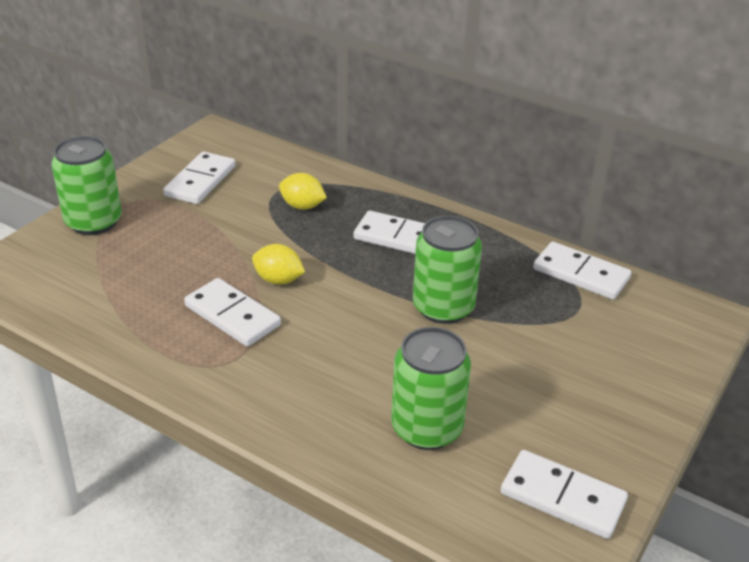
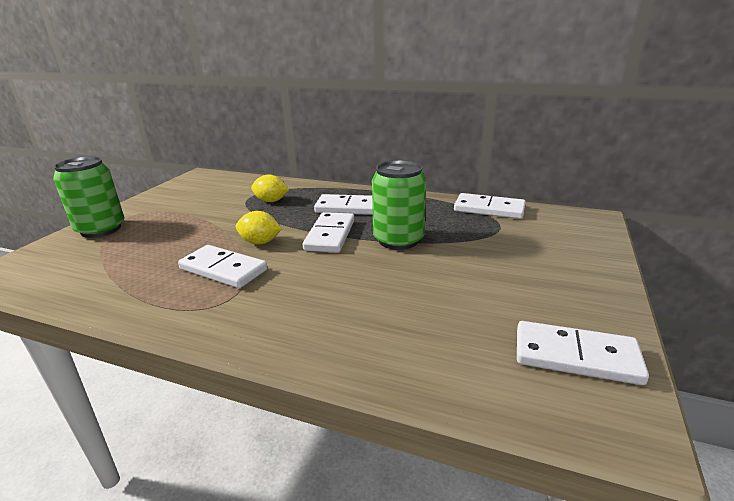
camera: 10 degrees left, 10 degrees down
(200, 181) = (191, 198): white domino -> white domino (330, 235)
(427, 428) = (421, 322): green can -> none

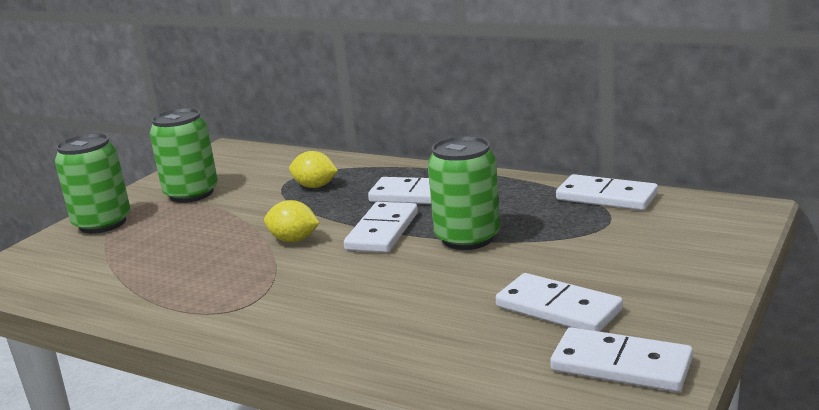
camera: 10 degrees right, 5 degrees down
(175, 206) = (191, 194): none -> green can
(223, 269) = (247, 271): white domino -> white domino (558, 308)

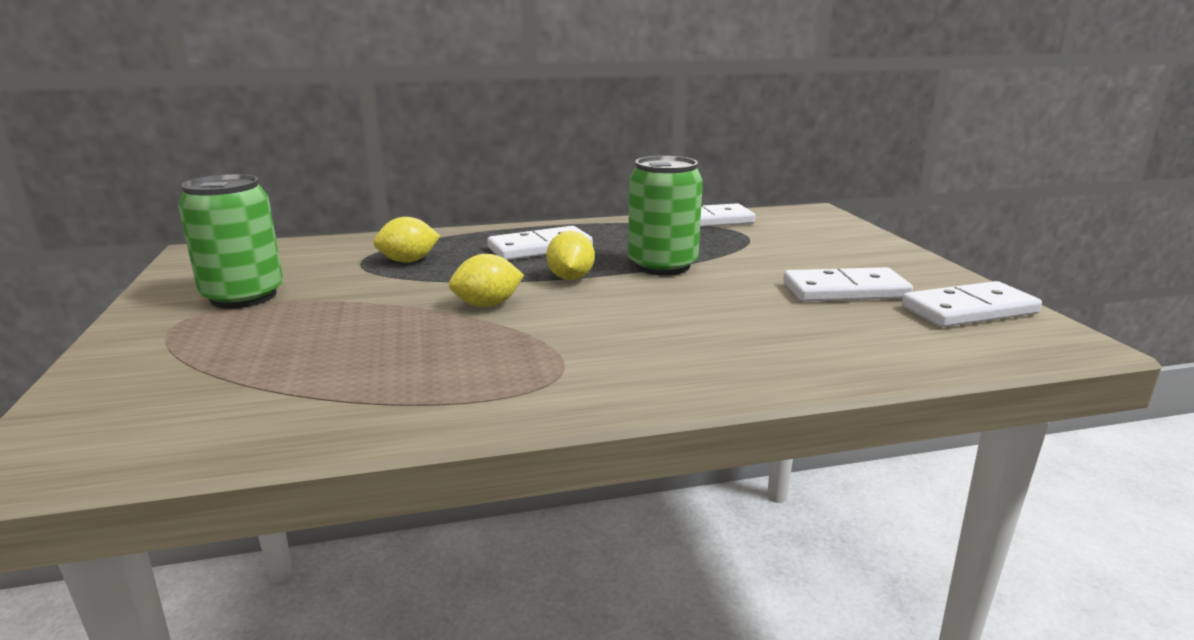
camera: 45 degrees left, 0 degrees up
(102, 223) = (151, 352): green can -> none
(382, 231) = (570, 278): white domino -> yellow lemon

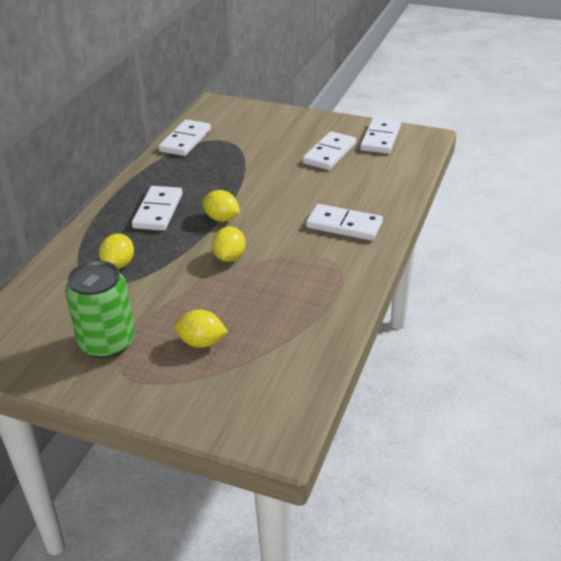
camera: 55 degrees left, 15 degrees up
(271, 342) = (201, 342): none -> yellow lemon
(662, 266) = (238, 185): green can -> none
(673, 352) = (344, 225): none -> white domino

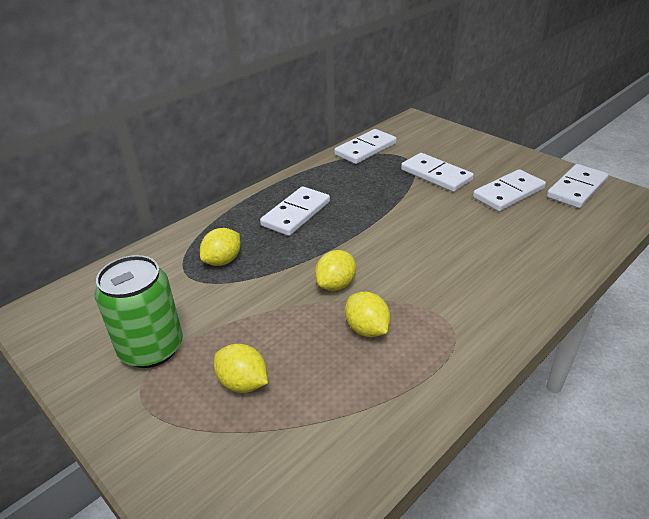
camera: 25 degrees right, 0 degrees up
(221, 218) = (353, 238): yellow lemon -> yellow lemon (367, 329)
(344, 225) = (485, 282): white domino -> white domino (436, 175)

